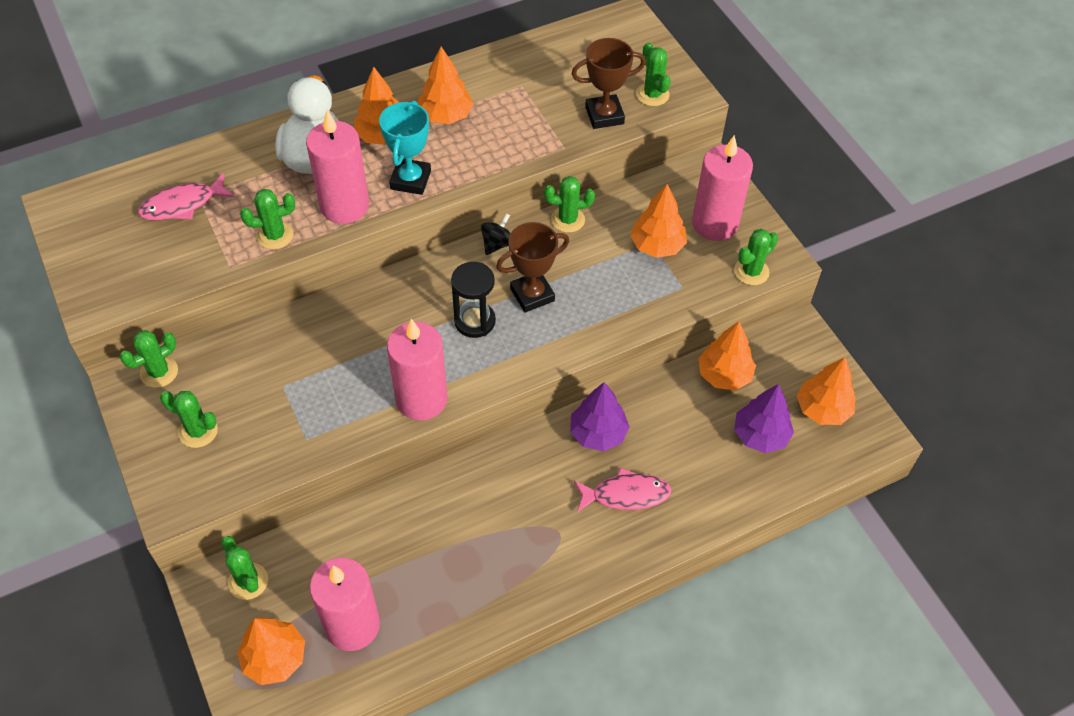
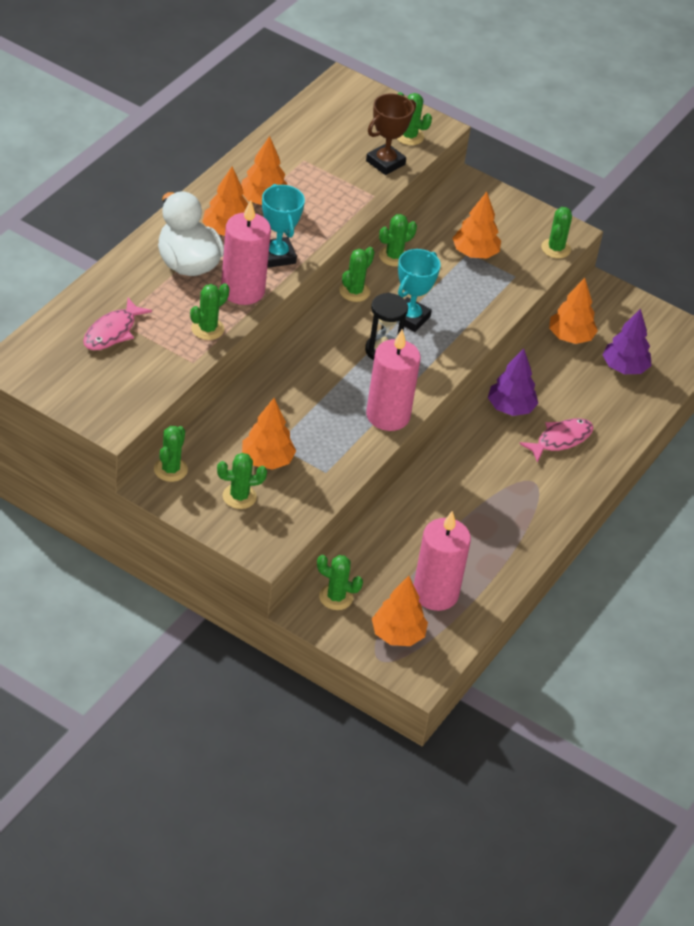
camera: 35 degrees left, 10 degrees down
(497, 244) = (354, 291): black spinning top -> green cactus
(532, 295) = (410, 318): brown trophy -> turquoise trophy
(715, 223) = (504, 223): pink candle -> none
(822, 409) = (654, 335): orange tree -> orange tree (267, 460)

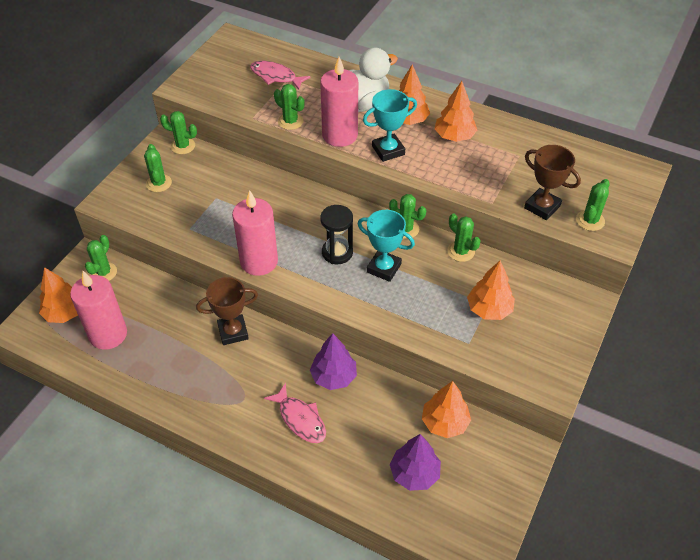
camera: 90 degrees right, 5 degrees up
(267, 460) = (198, 194): orange tree -> none
(443, 482) = (233, 332): none -> brown trophy
(556, 248) = (523, 375): green cactus -> none

